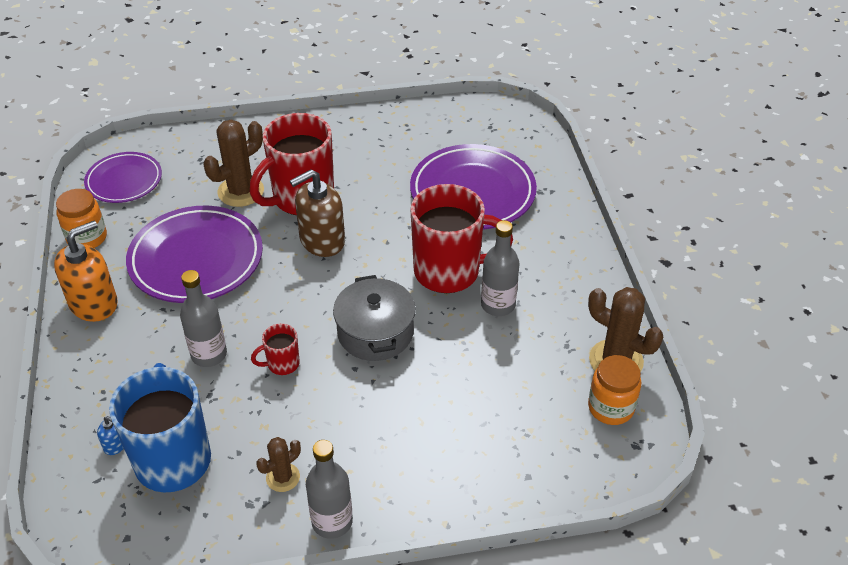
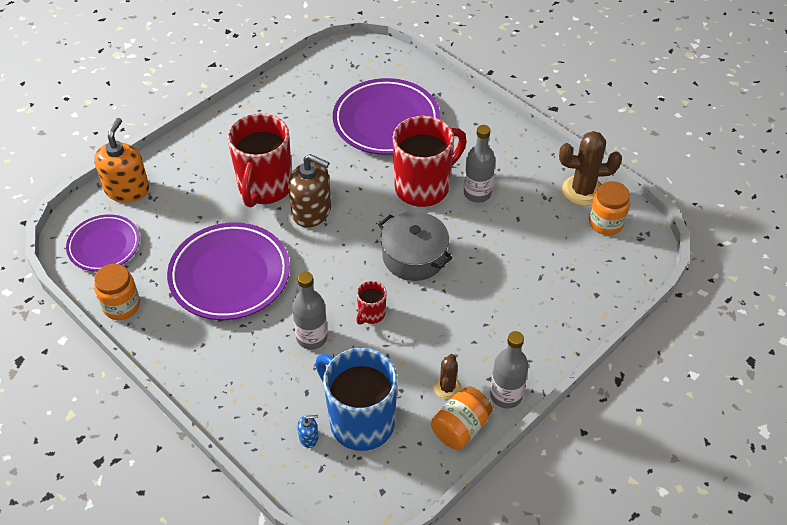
camera: 35 degrees left, 5 degrees up
(94, 303) = (182, 351): orange soap dispenser -> orange soap dispenser (127, 189)
(241, 191) = (211, 206): brown cactus -> none
(257, 525) = (460, 428): none -> orange jar
(322, 240) = (312, 211): brown soap dispenser -> brown soap dispenser turned 90 degrees counterclockwise

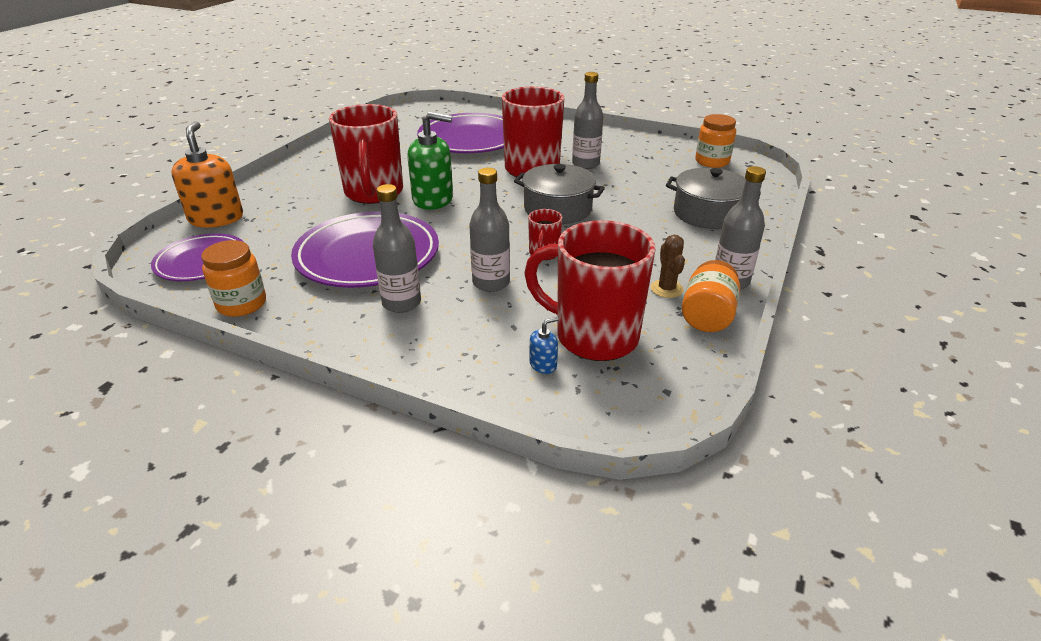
camera: 20 degrees left, 15 degrees down
(235, 340) = (401, 303): none -> grey bottle
(312, 211) = (433, 199): brown soap dispenser -> green soap dispenser
(360, 421) = (593, 336): blue mug -> red mug
(547, 302) = (708, 213): none -> grey pot
(582, 191) = (675, 149): brown cactus -> none

